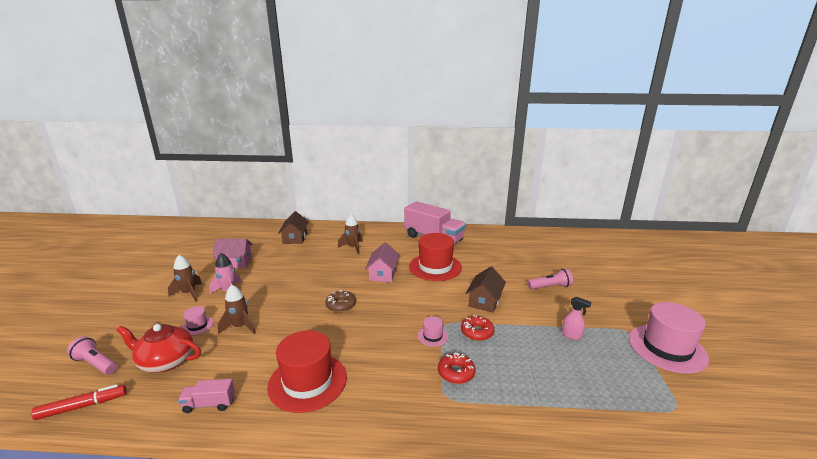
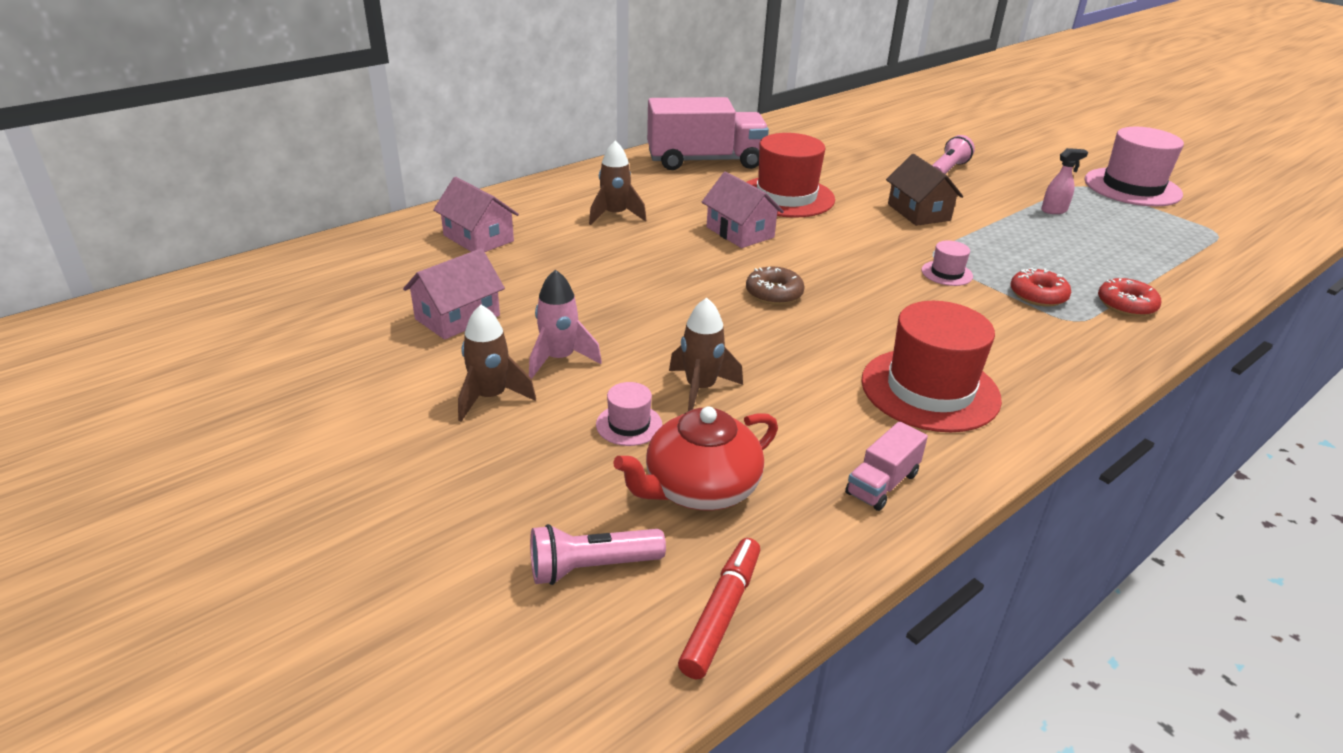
camera: 45 degrees left, 10 degrees up
(295, 238) = (478, 238): brown house -> pink house
(477, 332) = (977, 248): red donut -> red donut (1126, 305)

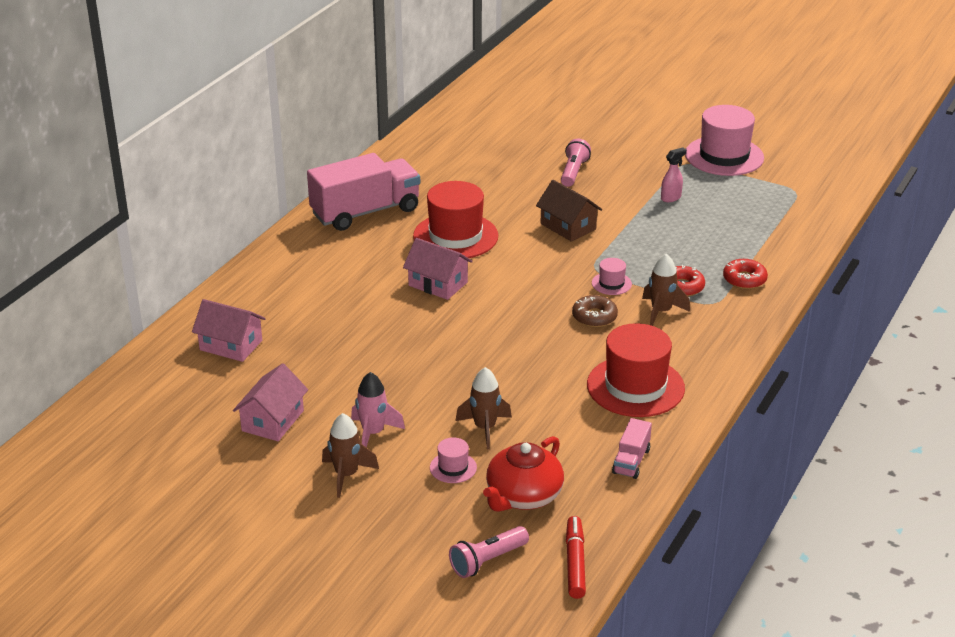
camera: 20 degrees left, 0 degrees up
(615, 215) = (327, 292): brown rocket -> brown rocket (661, 312)
(774, 293) = (494, 336): brown donut -> brown donut (594, 317)

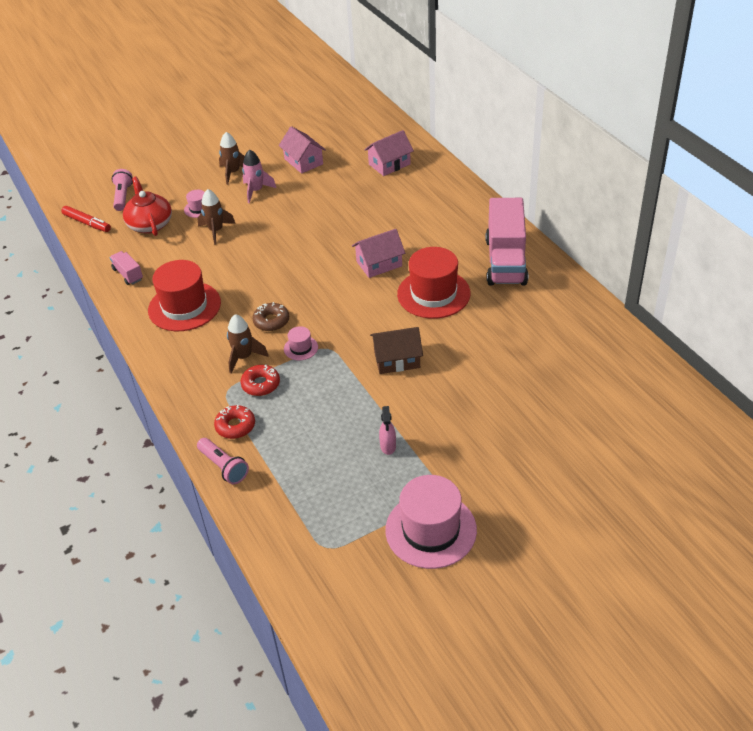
camera: 125 degrees right, 10 degrees up
(573, 172) = (481, 402): pink flashlight -> pink flashlight (224, 467)

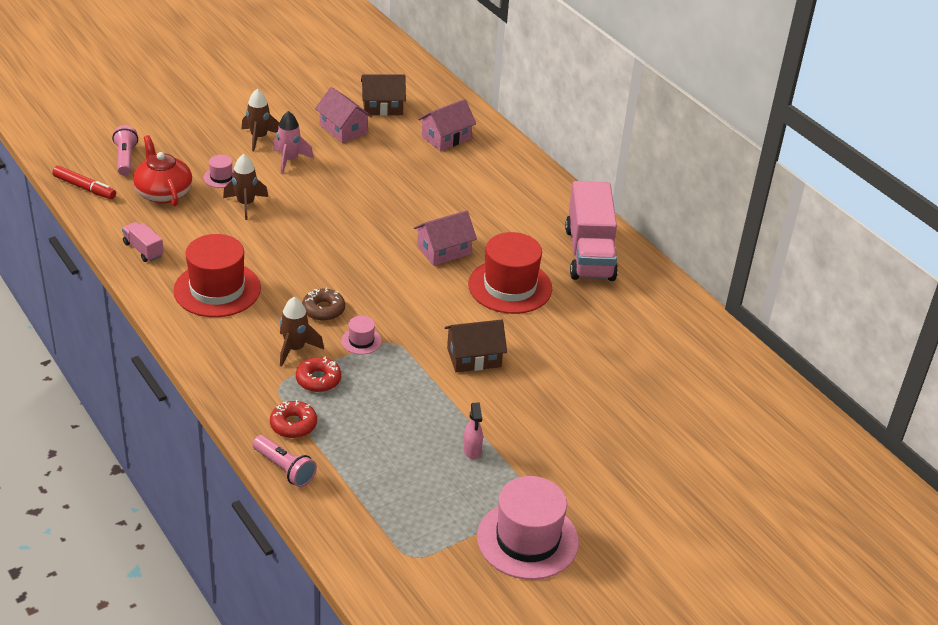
camera: 10 degrees left, 5 degrees down
(338, 140) = (382, 107): none -> brown house

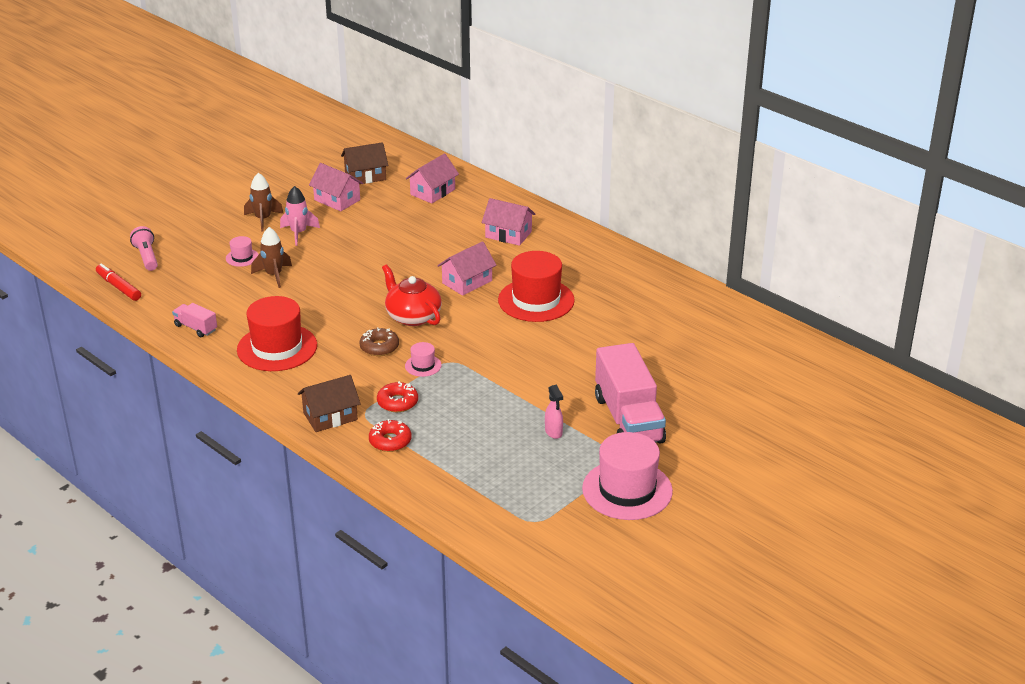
camera: 10 degrees left, 5 degrees down
(84, 188) = (119, 287): red marker -> red marker turned 150 degrees counterclockwise
(163, 193) = (194, 279): red teapot -> red teapot (412, 316)
(284, 469) = (396, 476): pink flashlight -> none
(295, 349) = (367, 382): brown rocket -> none
(474, 357) = (526, 361): brown house -> brown house (330, 416)
(508, 202) = (508, 234): none -> pink house
(589, 254) = (595, 263): pink truck -> pink truck (628, 419)

